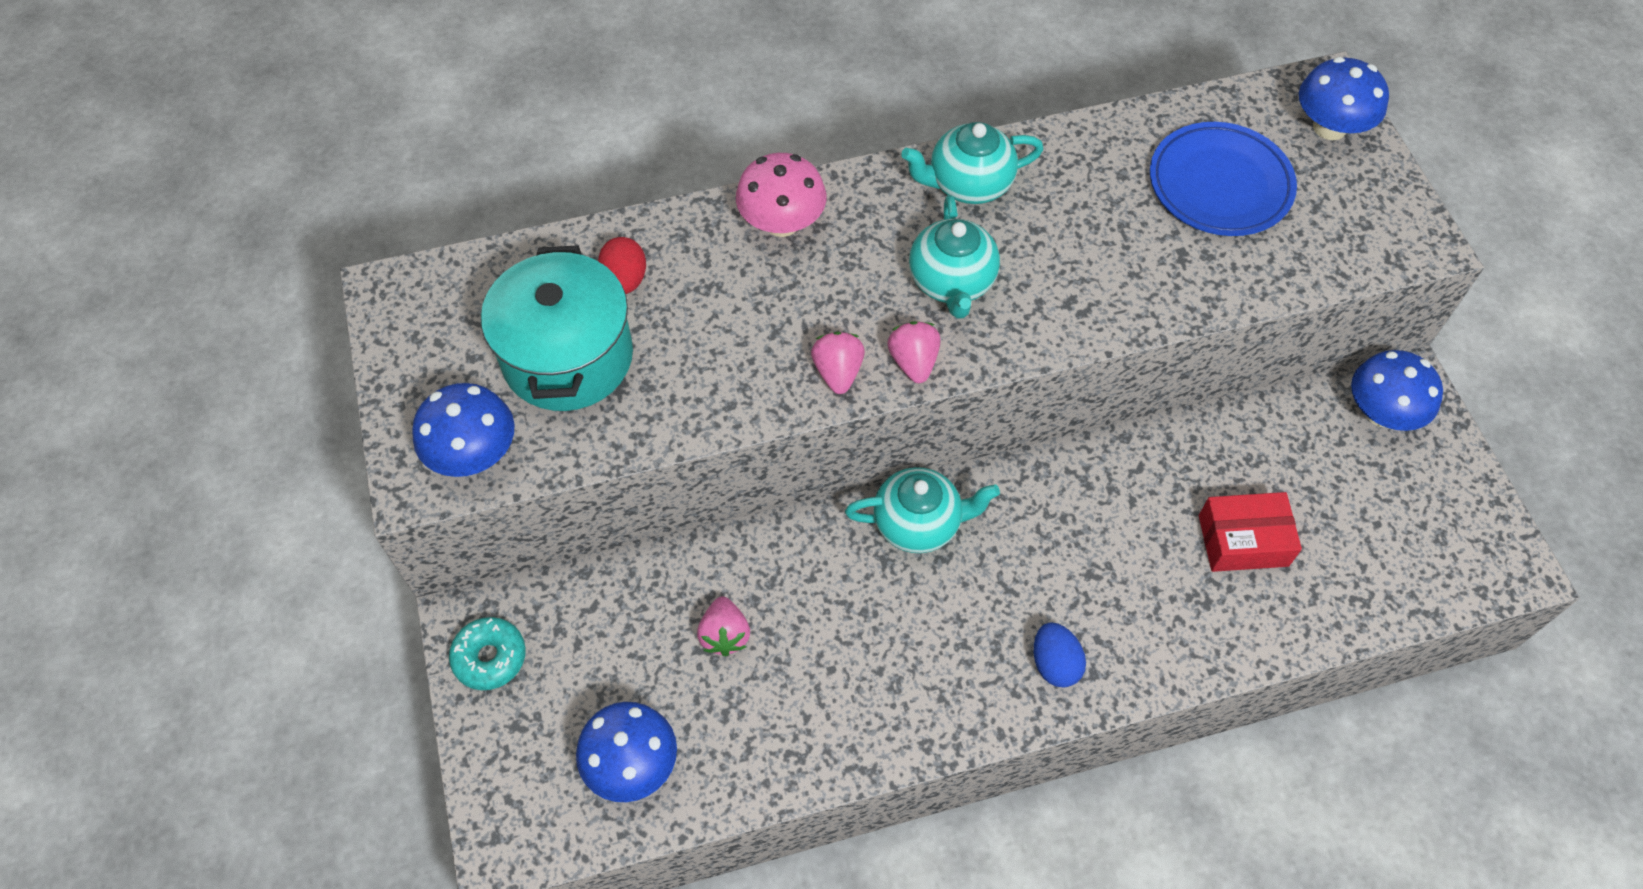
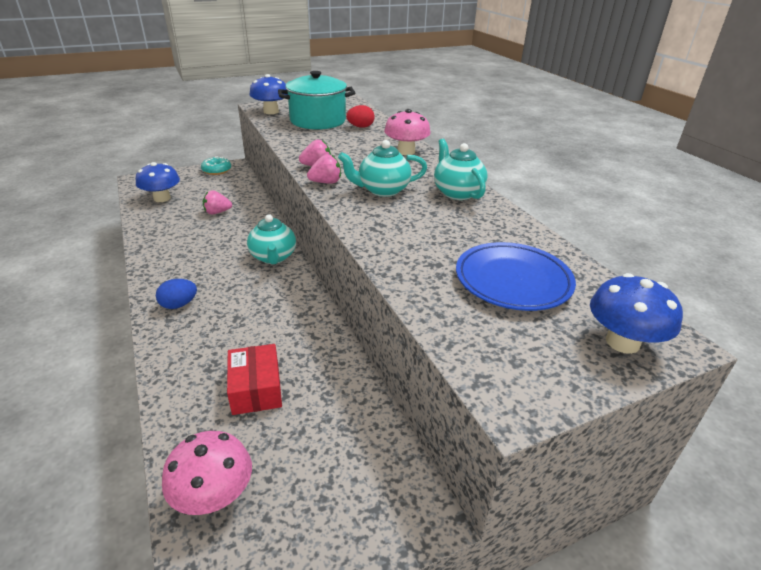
camera: 80 degrees right, 25 degrees down
(1381, 412) = (386, 488): blue mushroom -> none
(1402, 576) = (214, 496): none -> pink mushroom

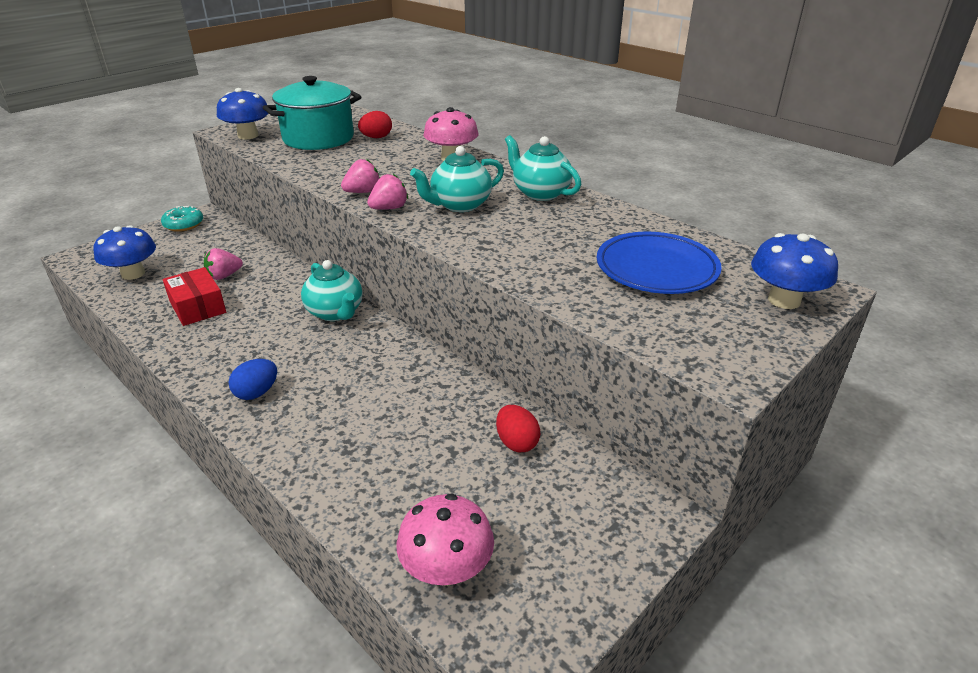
camera: 20 degrees left, 0 degrees up
(256, 388) = (417, 455): red box -> red box (198, 307)
(340, 403) = (516, 442): none -> red egg

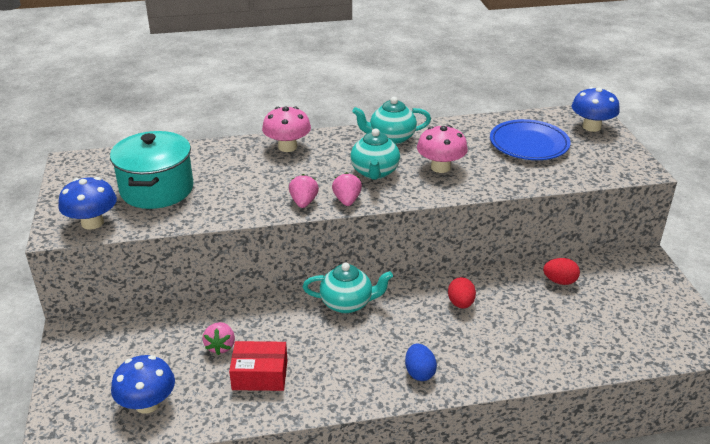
camera: 55 degrees left, 0 degrees up
(184, 225) = (78, 348): turquoise donut -> none
(376, 137) = (197, 163): red egg -> red egg (460, 303)
(447, 569) = (641, 345): pink mushroom -> pink mushroom (440, 167)

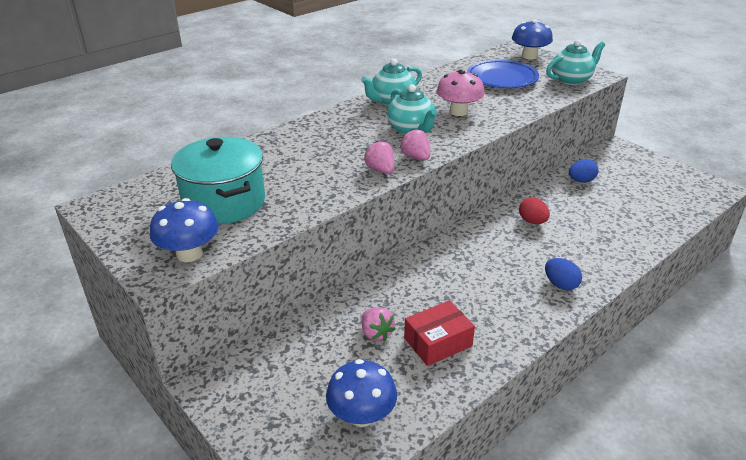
camera: 30 degrees left, 0 degrees up
(287, 147) = (310, 131): pink mushroom -> none
(347, 303) = (447, 254): turquoise teapot -> turquoise teapot (571, 80)
(559, 281) = (581, 181): red egg -> blue egg

